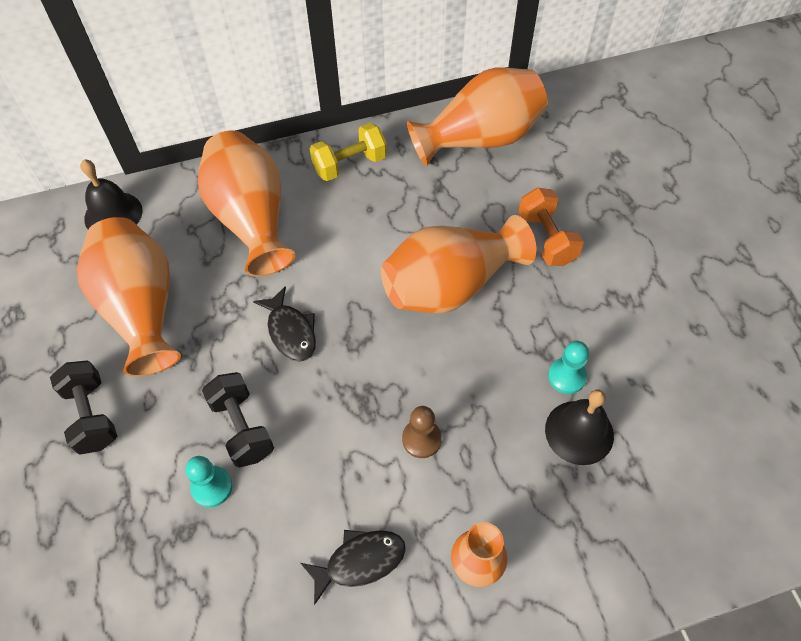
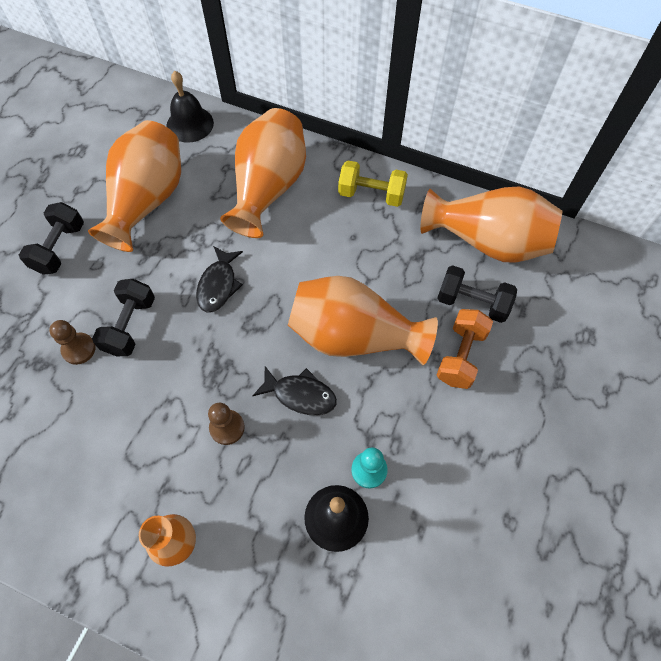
camera: 40 degrees right, 5 degrees up
(212, 487) = (79, 349): turquoise pawn -> brown pawn
(360, 561) = (112, 473): black fish -> black fish (300, 395)
(515, 193) = (472, 302): none -> black dumbbell

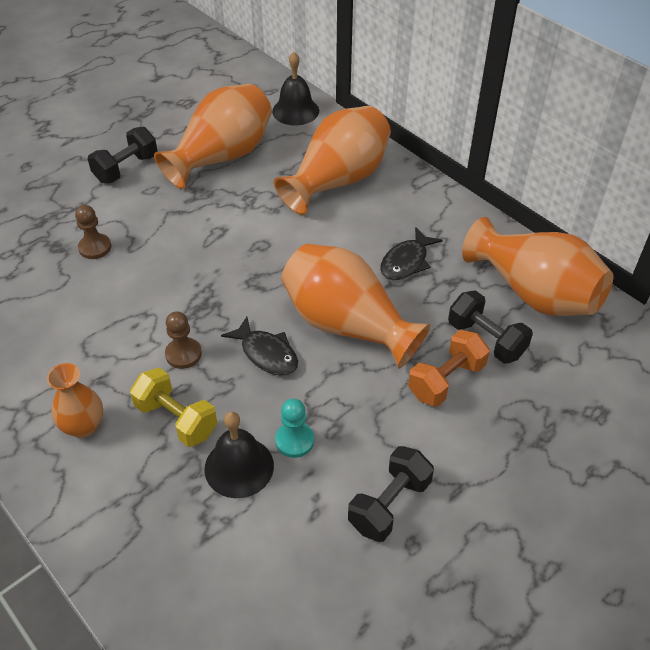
camera: 25 degrees right, 15 degrees down
(130, 326) = (148, 245): black dumbbell -> black dumbbell (389, 504)
(218, 285) = (245, 241): black fish -> black fish (406, 261)
(371, 194) = (435, 216): yellow dumbbell -> yellow dumbbell (176, 419)

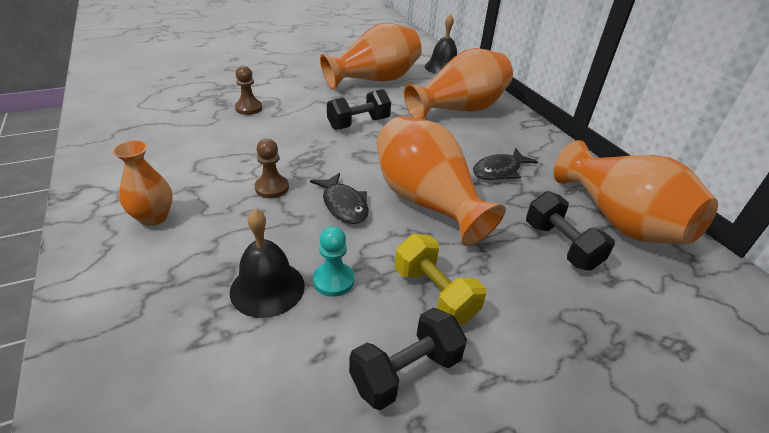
camera: 15 degrees right, 10 degrees down
(126, 168) = (301, 73): black dumbbell -> black dumbbell (358, 123)
(176, 419) = (235, 233): yellow dumbbell -> yellow dumbbell (434, 294)
(446, 380) = (509, 269): orange dumbbell -> none

